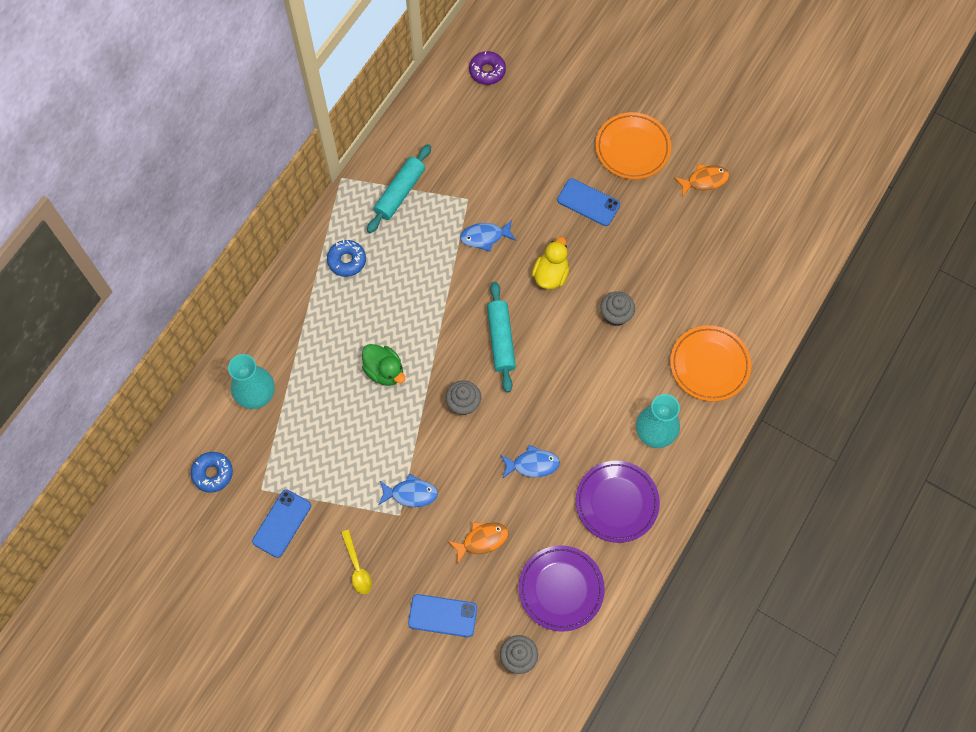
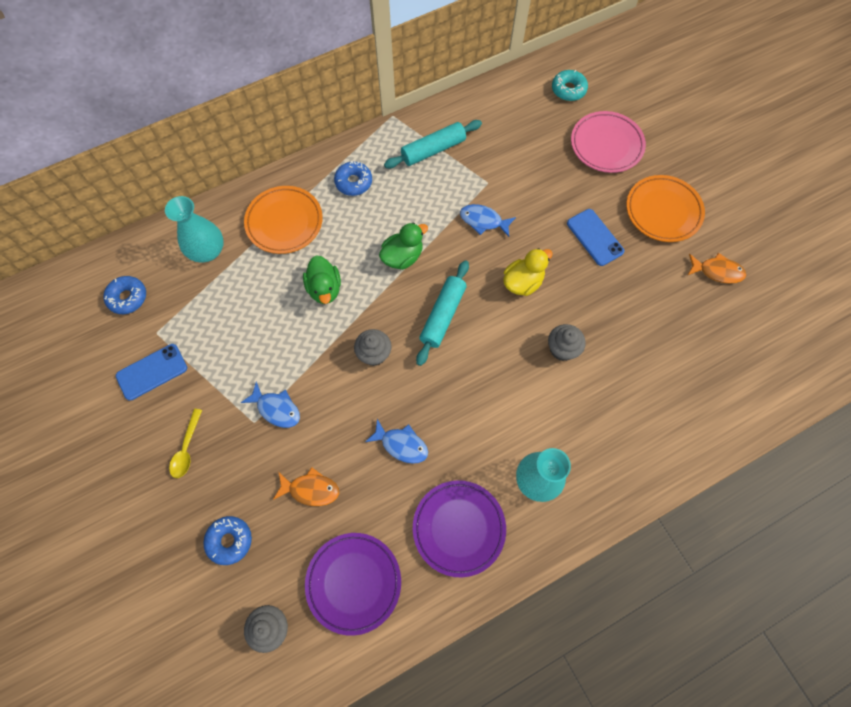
camera: 30 degrees right, 0 degrees up
(434, 306) = (402, 257): none -> green duck
(442, 615) = (229, 540): blue phone -> blue donut
(487, 71) = (568, 90): purple donut -> turquoise donut
(551, 110) = (606, 145): none -> pink plate
(709, 365) = (627, 444): orange plate -> orange plate (284, 222)

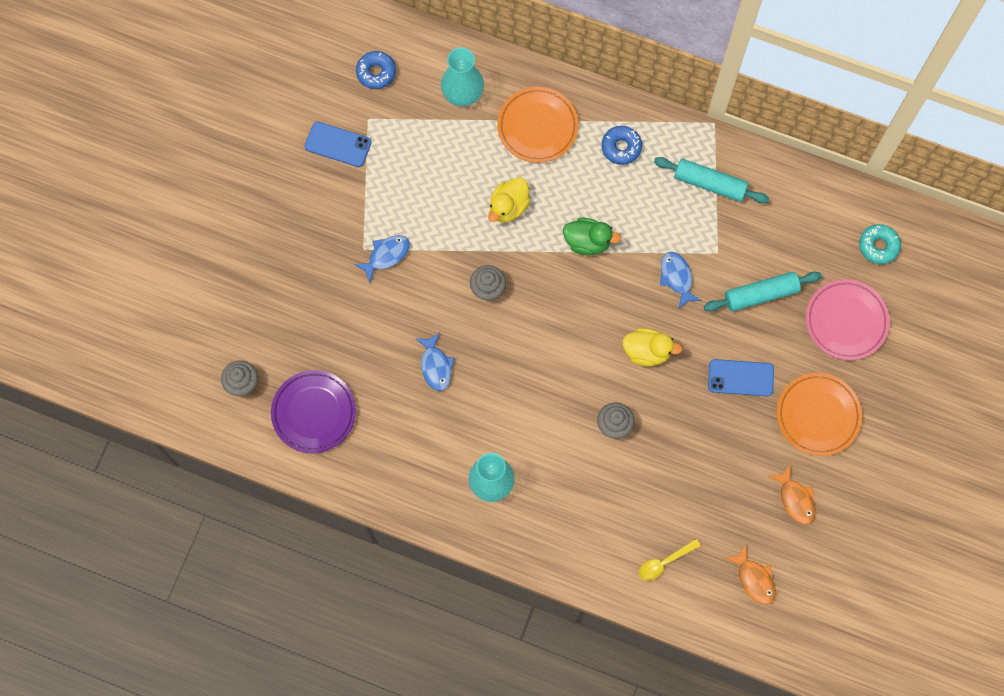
camera: 50 degrees right, 5 degrees up
(186, 448) = (306, 220): yellow spoon -> yellow spoon (664, 562)
(229, 540) = (272, 307): blue donut -> none
(276, 409) = (386, 255): blue fish -> blue fish turned 120 degrees counterclockwise
(311, 489) = (350, 330): orange fish -> orange fish (754, 579)
(324, 289) = (508, 207): green duck -> yellow duck
(443, 316) = (563, 313): turquoise rolling pin -> turquoise rolling pin (761, 294)
(458, 528) = (410, 454): purple plate -> none
(594, 237) = (740, 378): blue phone -> blue phone turned 75 degrees clockwise

